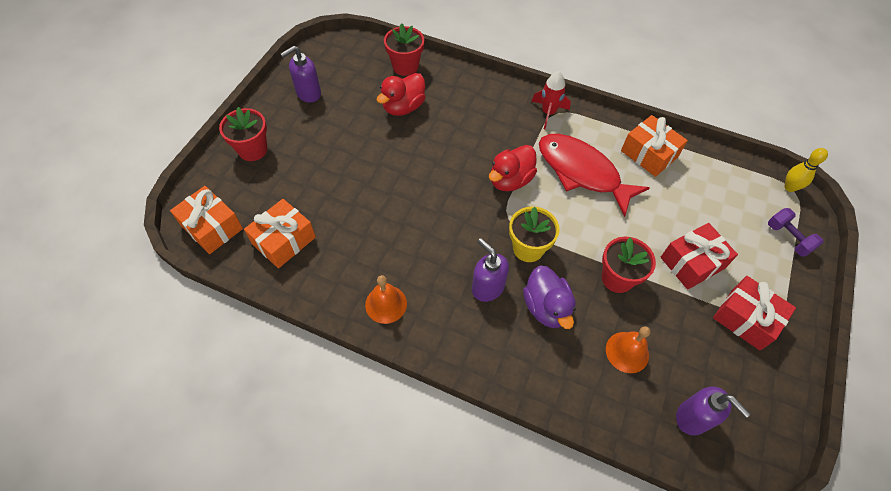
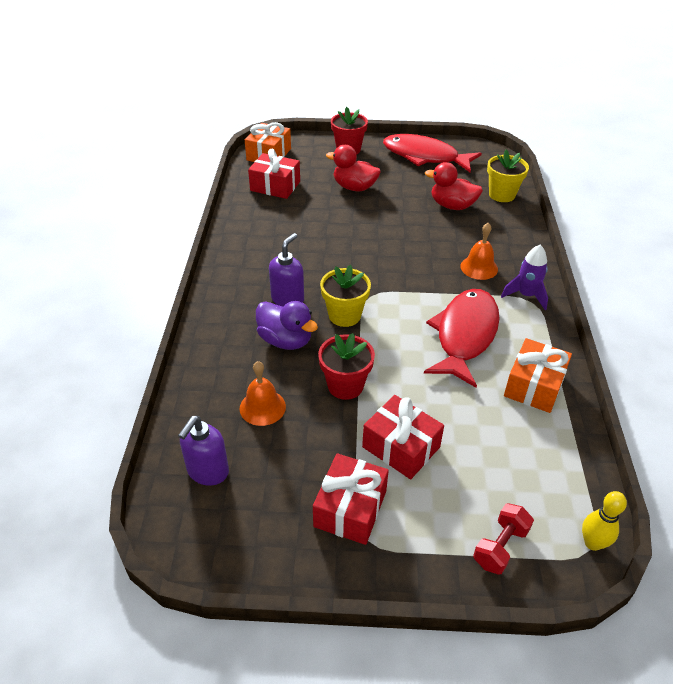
camera: 70 degrees right, 15 degrees down
(284, 240) = (275, 186): orange gift -> red gift
(308, 93) = (424, 156): purple soap dispenser -> red fish
(386, 304) = (244, 247): orange bell -> orange bell (479, 267)
(405, 66) = (502, 195): red flower pot -> yellow flower pot
(510, 180) = (417, 287): red duck -> red duck (354, 187)
(546, 307) = (285, 340): purple duck -> purple duck turned 105 degrees counterclockwise
(548, 113) = (526, 295): red rocket -> purple rocket
(788, 238) = (500, 546): purple dumbbell -> red dumbbell

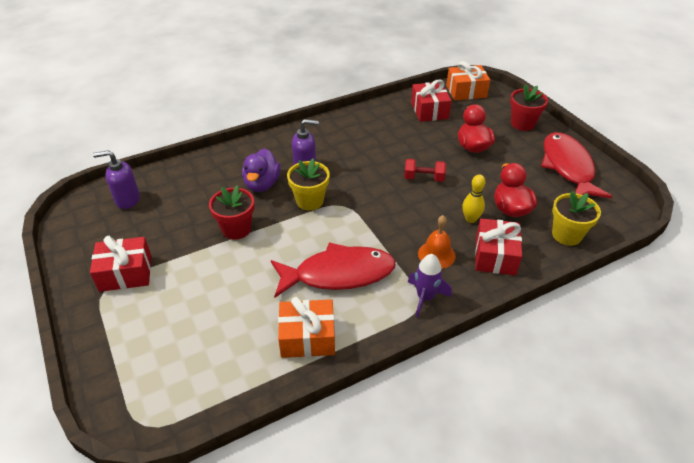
camera: 60 degrees right, 0 degrees up
(262, 407) = (192, 199): orange bell -> none
(401, 447) = (193, 279): red gift -> red gift (495, 256)
(500, 546) = (124, 365): red dumbbell -> red dumbbell (424, 178)
(592, 543) = (150, 425): yellow bowling pin -> yellow bowling pin (470, 219)

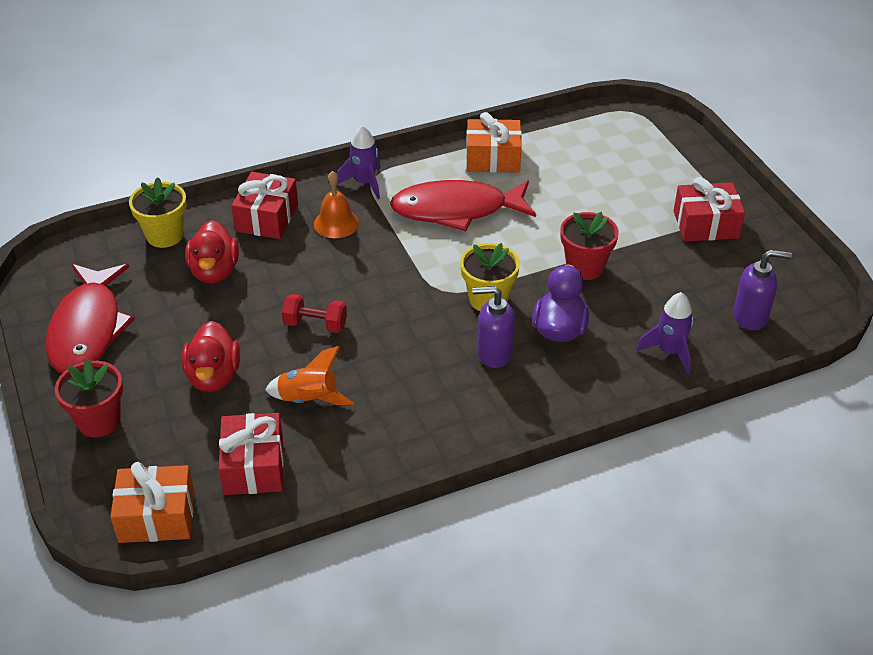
camera: 175 degrees left, 0 degrees up
(192, 175) = (669, 351): none -> purple rocket
(412, 139) = (309, 399): none -> orange rocket
(470, 219) = (275, 261): yellow bowling pin -> none

